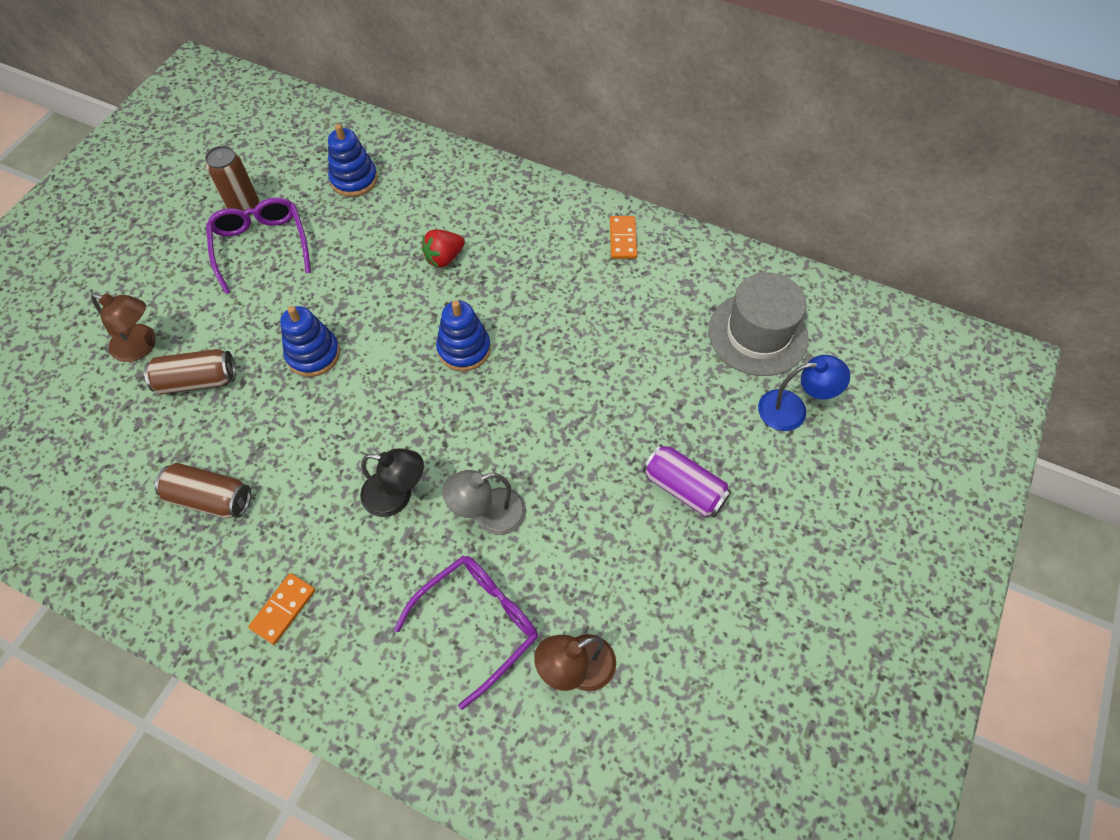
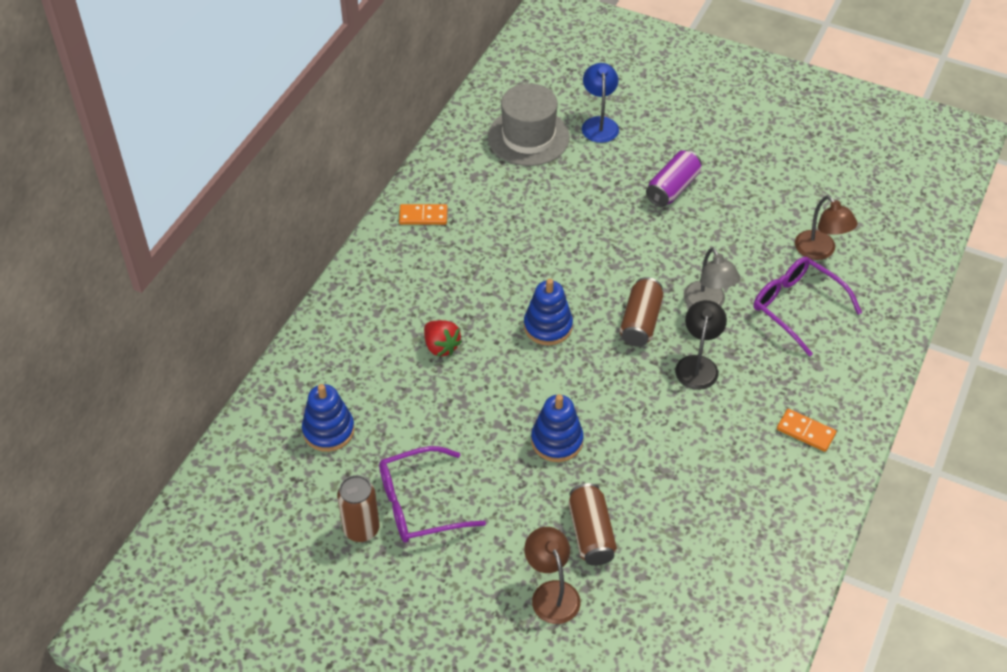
camera: 90 degrees left, 10 degrees down
(141, 347) = (551, 593): brown lamp -> brown lamp turned 45 degrees counterclockwise
(210, 498) = (714, 500): brown can -> brown can (640, 322)

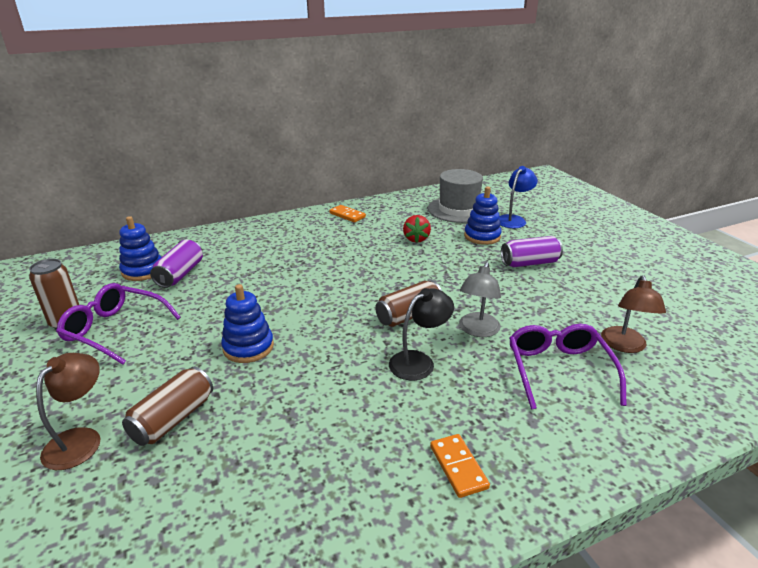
camera: 40 degrees right, 20 degrees down
(374, 409) = (180, 274): none -> purple can
(441, 346) = (264, 266): red strawberry -> red strawberry (416, 239)
(548, 326) = (341, 288): blue stacking toy -> blue stacking toy (482, 236)

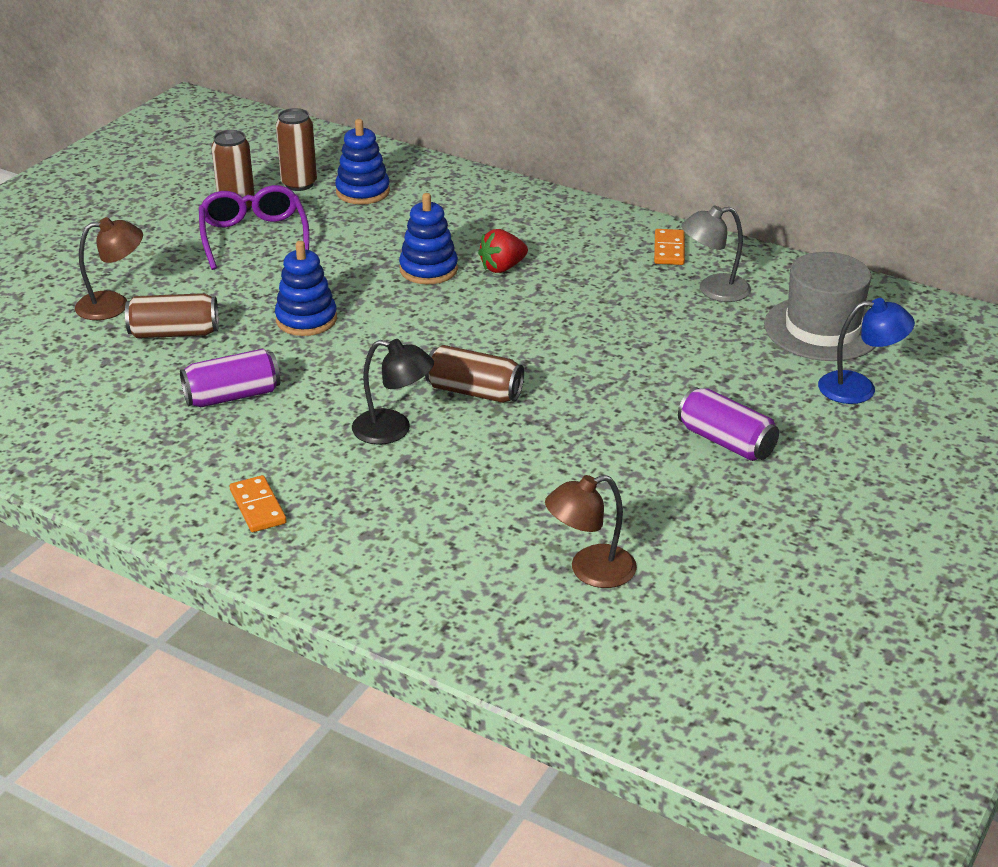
camera: 55 degrees right, 5 degrees up
(90, 288) = (299, 184): none -> brown can
(180, 274) = (382, 215): purple can -> purple can (232, 396)
(416, 239) = (673, 328): red strawberry -> red strawberry (502, 268)
(458, 467) = (257, 507): orange domino -> orange domino turned 60 degrees counterclockwise
(477, 330) = (498, 449): grey lamp -> grey lamp (713, 290)
(482, 236) = (757, 378): blue stacking toy -> blue stacking toy (428, 269)
(558, 370) = (479, 530): purple glasses -> none

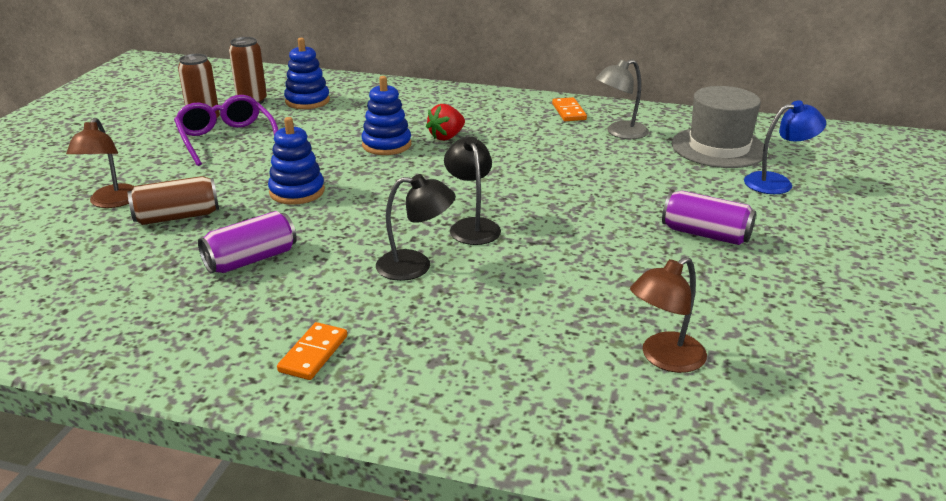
camera: 15 degrees left, 5 degrees down
(113, 305) = (112, 202): brown lamp -> brown lamp turned 120 degrees clockwise
(257, 507) = (313, 354): orange domino -> orange domino turned 60 degrees clockwise
(474, 392) = (472, 226): brown can -> black lamp

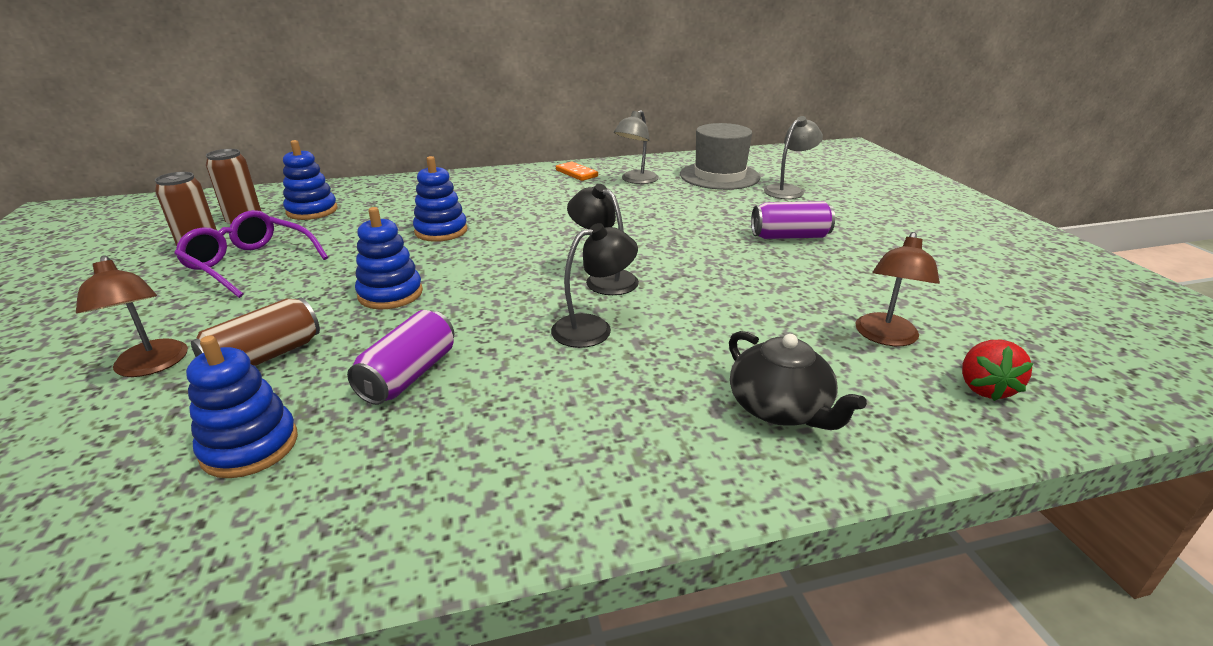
camera: 30 degrees left, 0 degrees up
(122, 275) = (250, 446): none -> blue stacking toy
(313, 354) = (589, 449): orange domino -> none
(446, 137) = (492, 213): red strawberry -> red strawberry (984, 388)
(486, 379) = (780, 408): none -> black teapot
(777, 183) = (788, 190): blue lamp -> grey lamp

